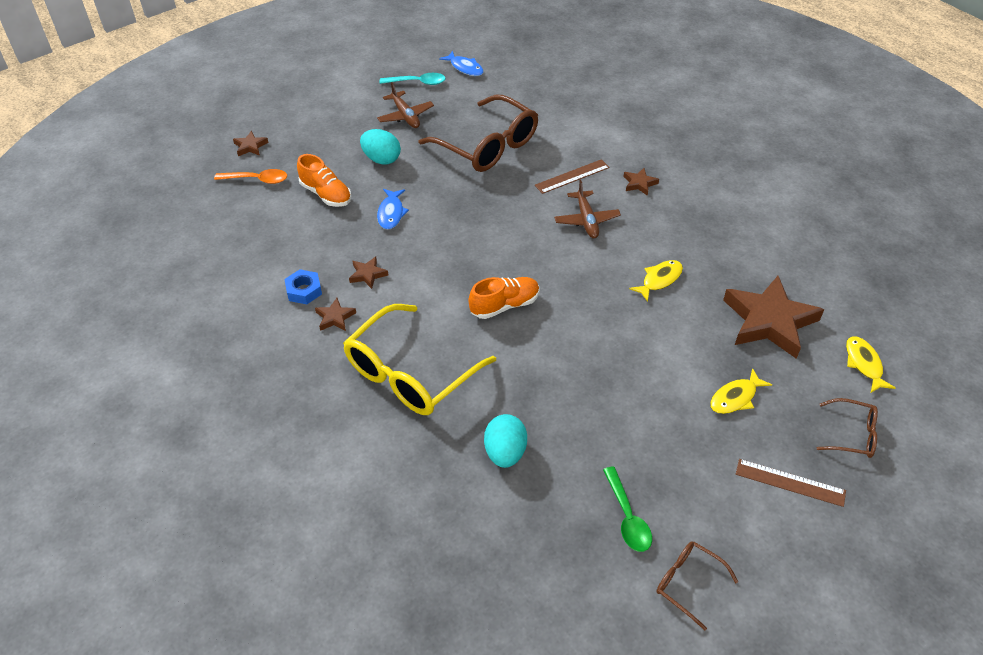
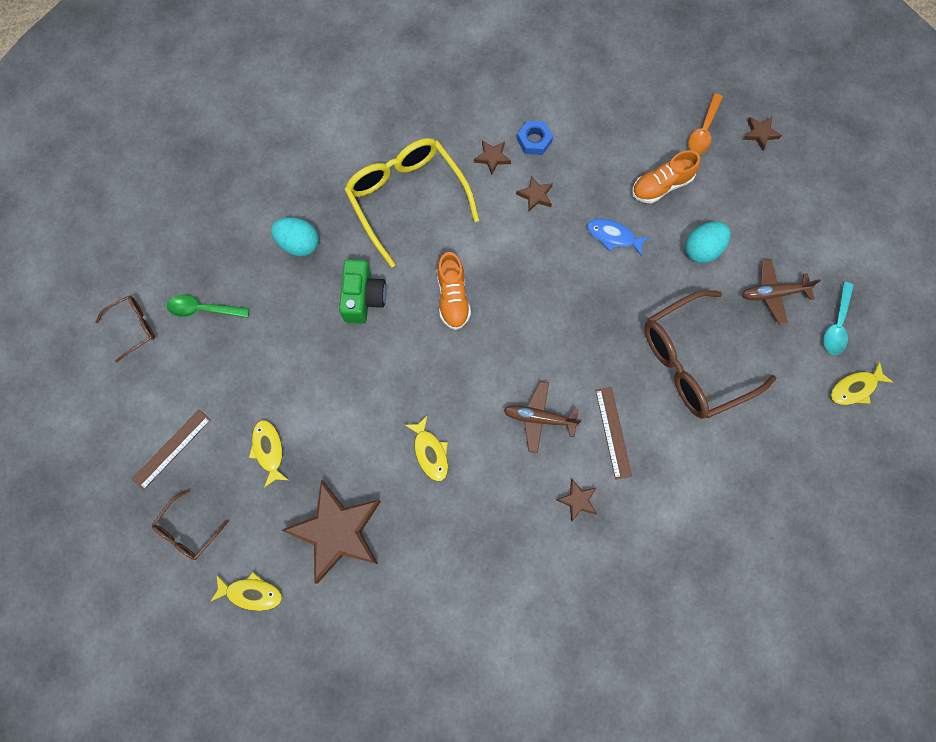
camera: 110 degrees right, 25 degrees up
(465, 68) = (855, 388): blue fish -> yellow fish
(539, 374) = (363, 298): none -> green camera

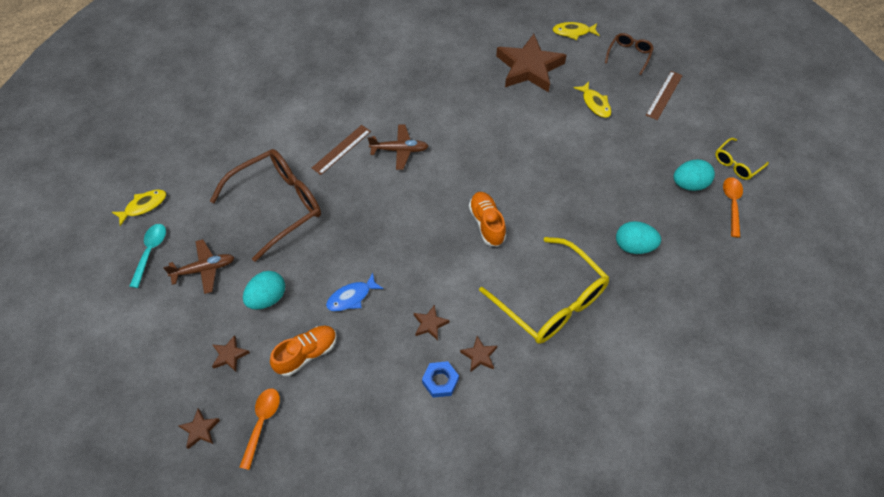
camera: 170 degrees right, 15 degrees down
(133, 327) = (736, 164): brown glasses -> yellow glasses
(167, 276) = (732, 204): none -> orange spoon
(203, 309) = (689, 184): green spoon -> turquoise egg
(363, 298) = (562, 212): green camera -> none
(430, 452) = (477, 118): yellow fish -> none
(578, 500) = (364, 106): brown star -> brown star (229, 355)
(613, 236) = (351, 297): blue fish -> blue fish turned 135 degrees clockwise
(613, 432) = (341, 149): brown ruler -> brown ruler turned 60 degrees clockwise

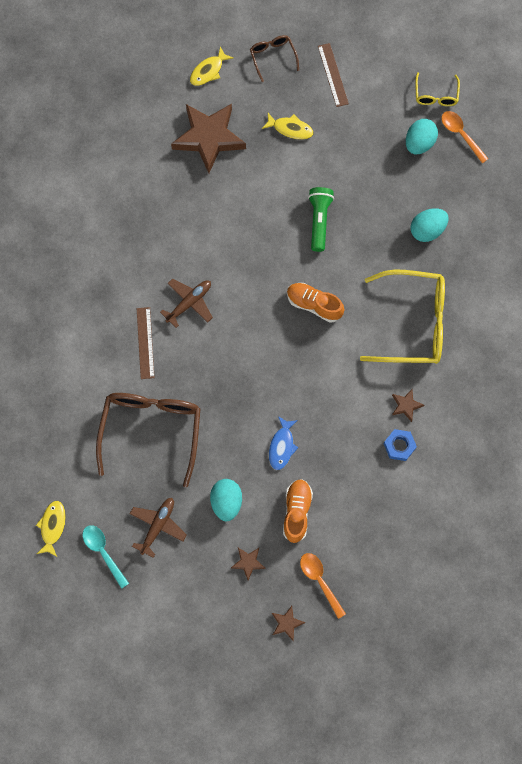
camera: 45 degrees left, 15 degrees up
(430, 324) = (353, 415): brown star -> none
(553, 174) = (319, 221): none -> green flashlight

